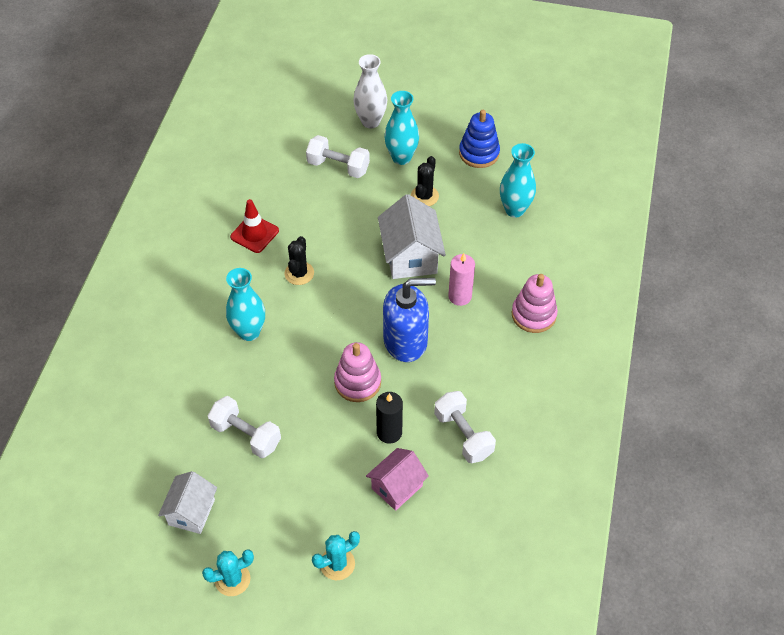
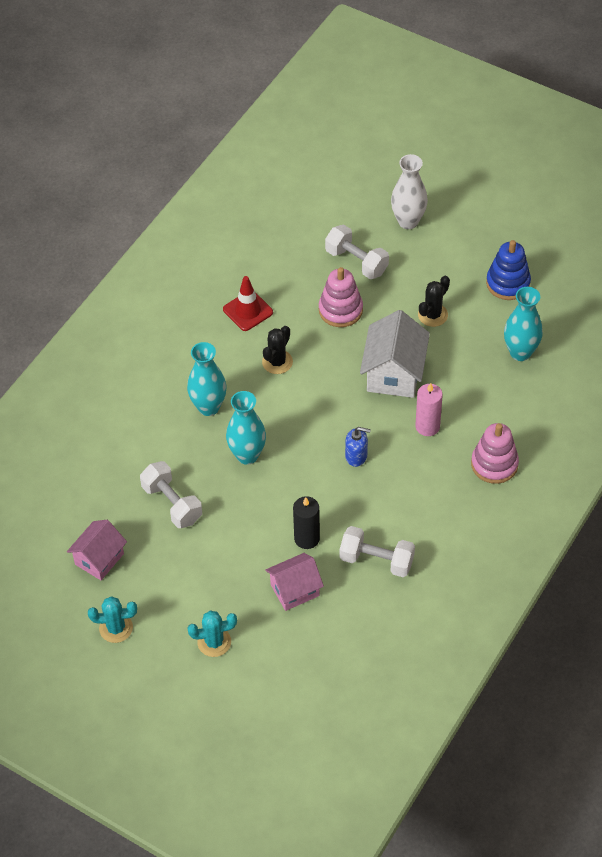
camera: 20 degrees right, 0 degrees up
(191, 512) = (99, 559): white house -> pink house
(357, 382) = (294, 483): pink stacking toy -> pink stacking toy (340, 310)
(401, 157) = (425, 268): turquoise vase -> turquoise vase (247, 455)
(406, 341) = (356, 456): blue soap dispenser -> blue soap dispenser, size x0.49
(463, 435) = (376, 560): white dumbbell -> white dumbbell turned 60 degrees counterclockwise

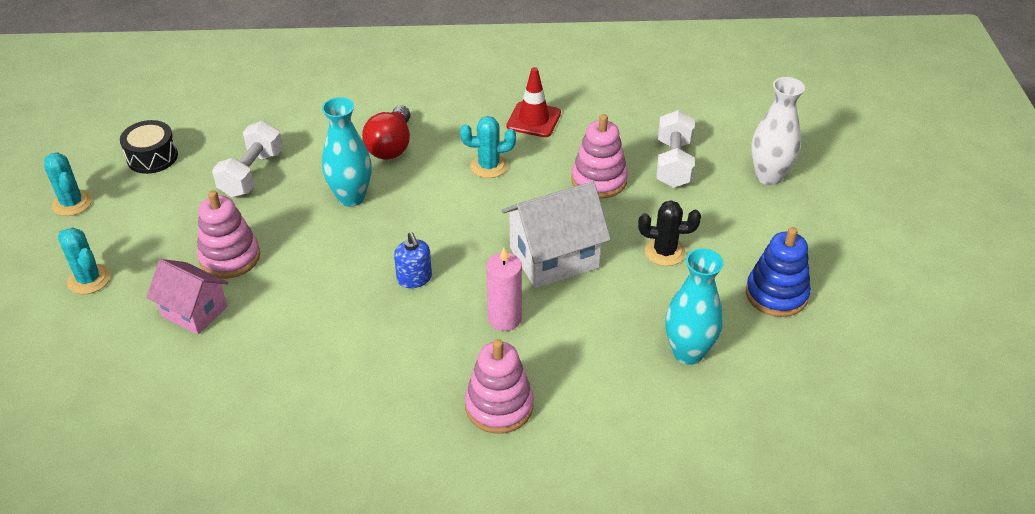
camera: 55 degrees right, 10 degrees down
(99, 559) = (152, 157): pink house -> black drum
(208, 407) = (391, 146): turquoise vase -> red light bulb
(255, 550) = (230, 257): none -> pink stacking toy
(277, 362) = (489, 166): black cactus -> turquoise cactus
(307, 538) = (272, 289): black candle -> none
(376, 560) = (278, 361): white dumbbell -> none

